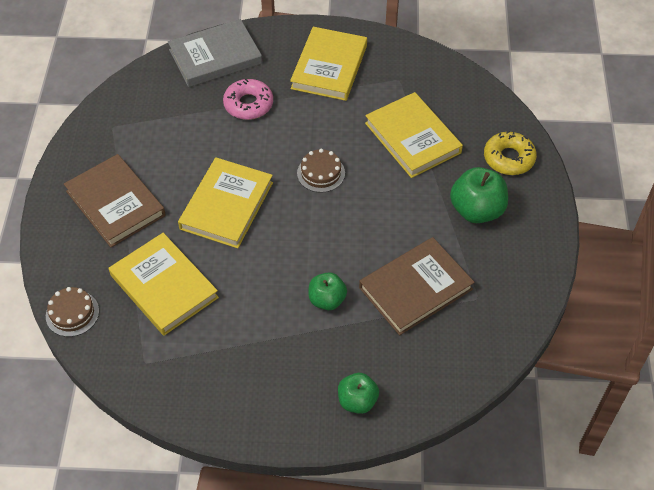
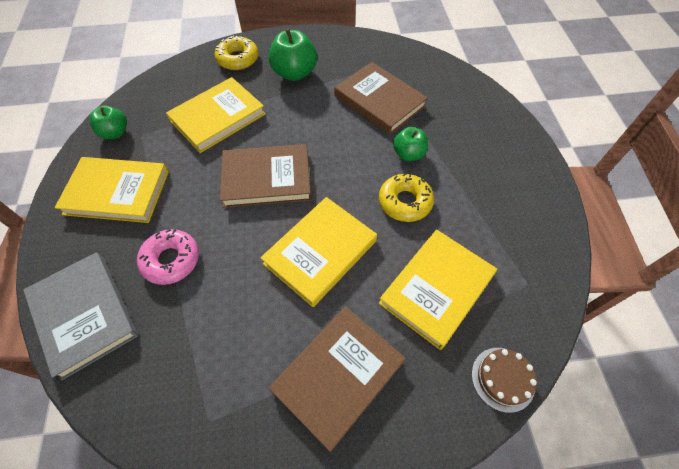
camera: 100 degrees left, 5 degrees up
(226, 205) = (320, 252): yellow book -> yellow book turned 60 degrees counterclockwise
(264, 282) = (405, 202): none -> yellow donut
(321, 173) = (267, 178): brown cake -> brown book
(357, 401) = (492, 124): green apple -> green apple (115, 133)

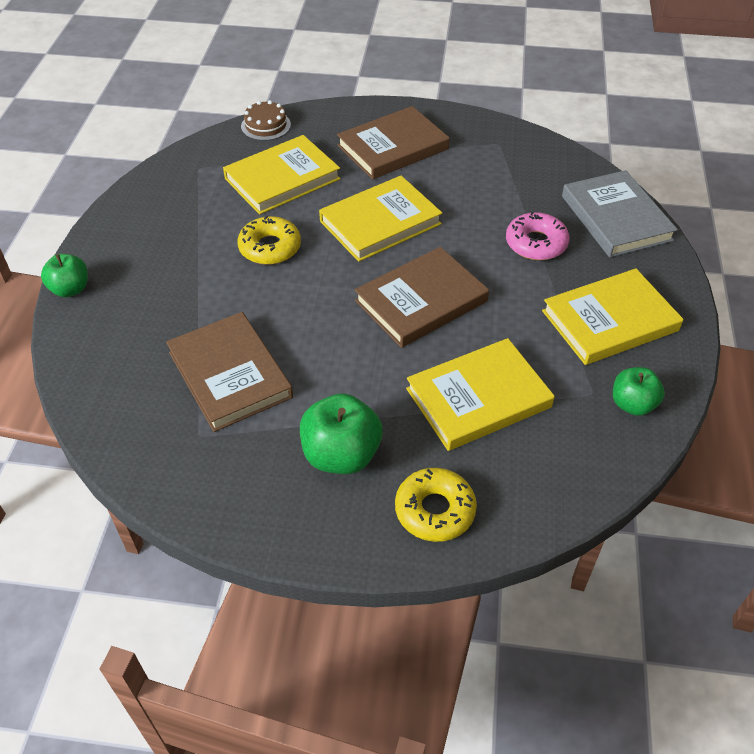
camera: 165 degrees left, 10 degrees down
(117, 192) = (610, 321): yellow book -> yellow book turned 45 degrees counterclockwise
(267, 178) = (421, 301): brown book -> brown book turned 45 degrees counterclockwise
(408, 154) = (234, 295): green apple -> green apple (70, 289)

